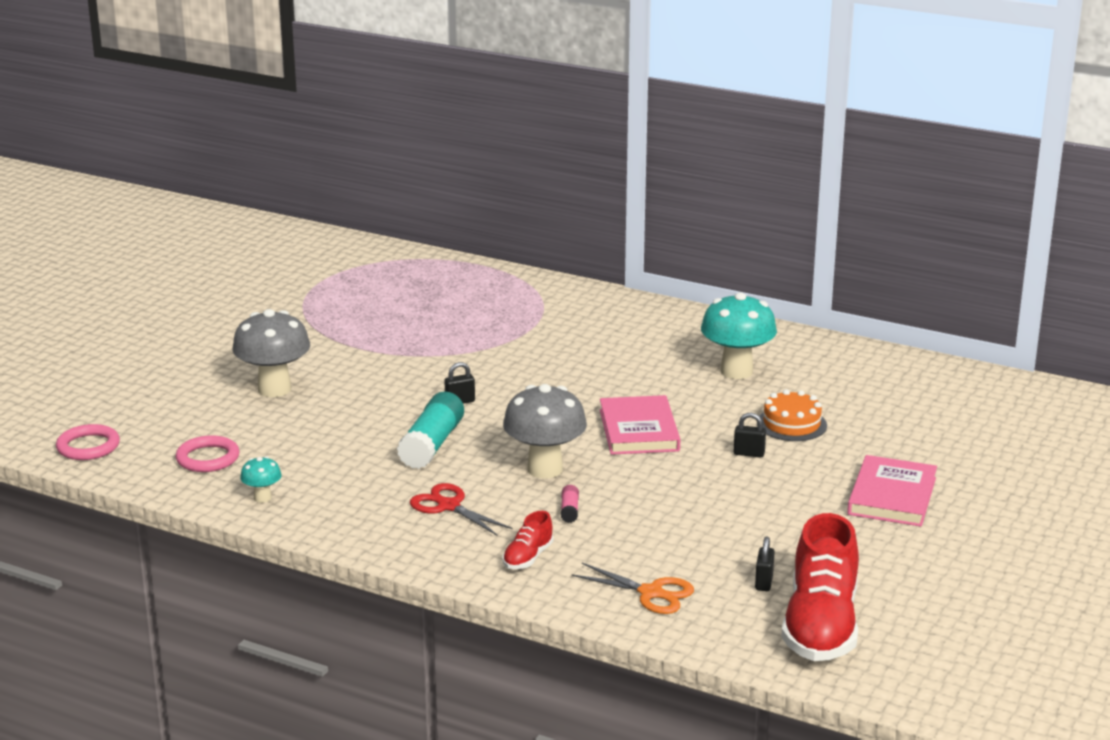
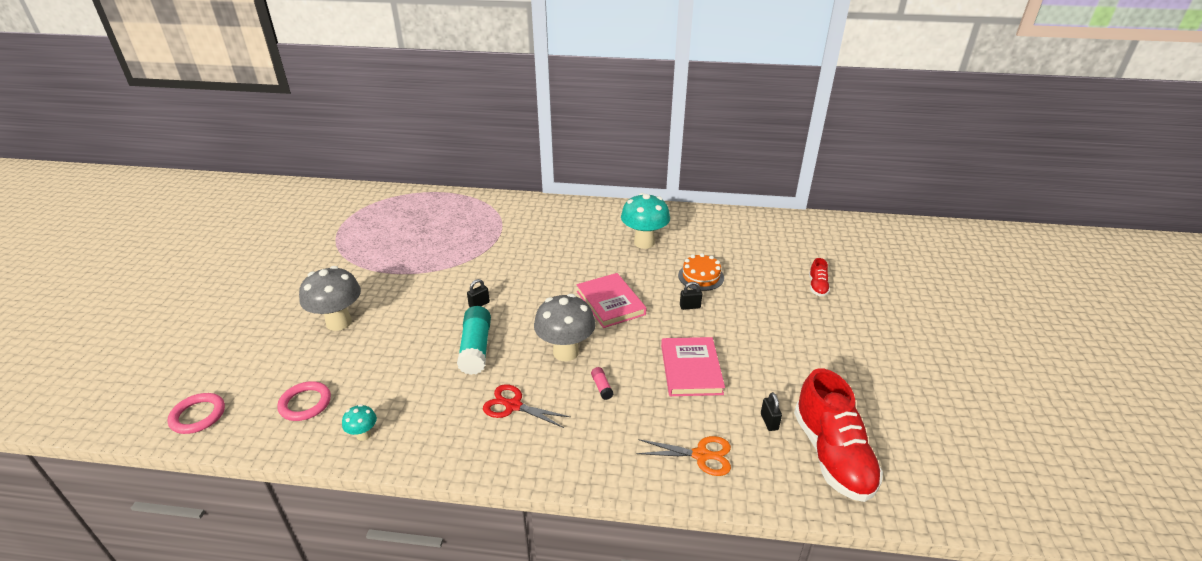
camera: 20 degrees left, 10 degrees up
(528, 557) = (595, 443): red shoe -> red shoe (817, 286)
(892, 496) = (796, 321): pink book -> pink book (691, 369)

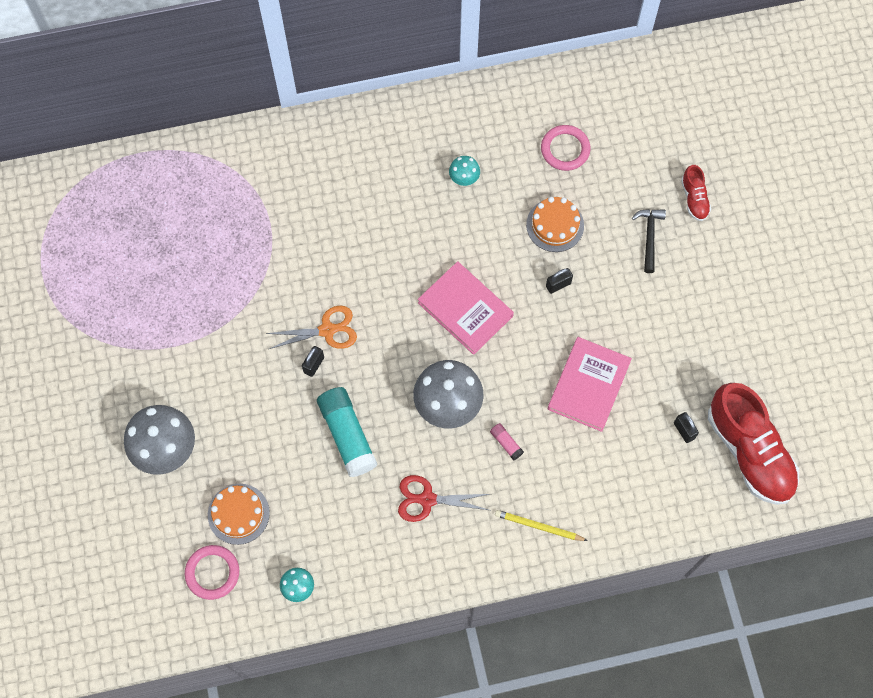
camera: 20 degrees left, 35 degrees up
(198, 415) = (112, 627): pink ring -> pink ring (565, 149)
(357, 372) = (238, 514): none -> orange cake
(602, 454) = (539, 526): none -> yellow pencil
(644, 242) = (464, 179): turquoise mushroom -> turquoise mushroom, size x0.48
(691, 369) = (588, 385): pink book -> pink book turned 45 degrees clockwise
(701, 455) = (630, 495): orange scissors -> orange scissors (327, 330)
(774, 298) = (649, 237): none -> black hammer

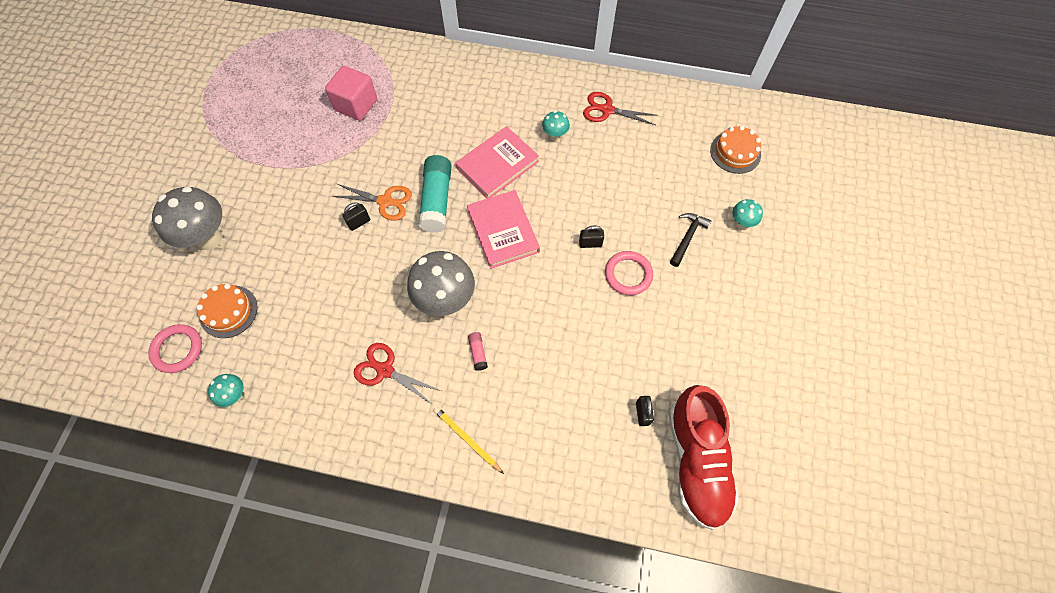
camera: 25 degrees right, 5 degrees down
(229, 233) = (356, 105): none -> pink cube
(347, 435) = (352, 288): turquoise glue stick -> turquoise glue stick (437, 200)
(503, 125) = (607, 110): none -> red scissors
(555, 225) = (611, 197): orange cake -> orange cake (735, 152)
(565, 149) = (648, 145): pink ring -> pink ring (628, 274)
(588, 385) = (575, 336): pink book -> pink book (497, 165)
(694, 198) = (741, 223): red shoe -> turquoise mushroom

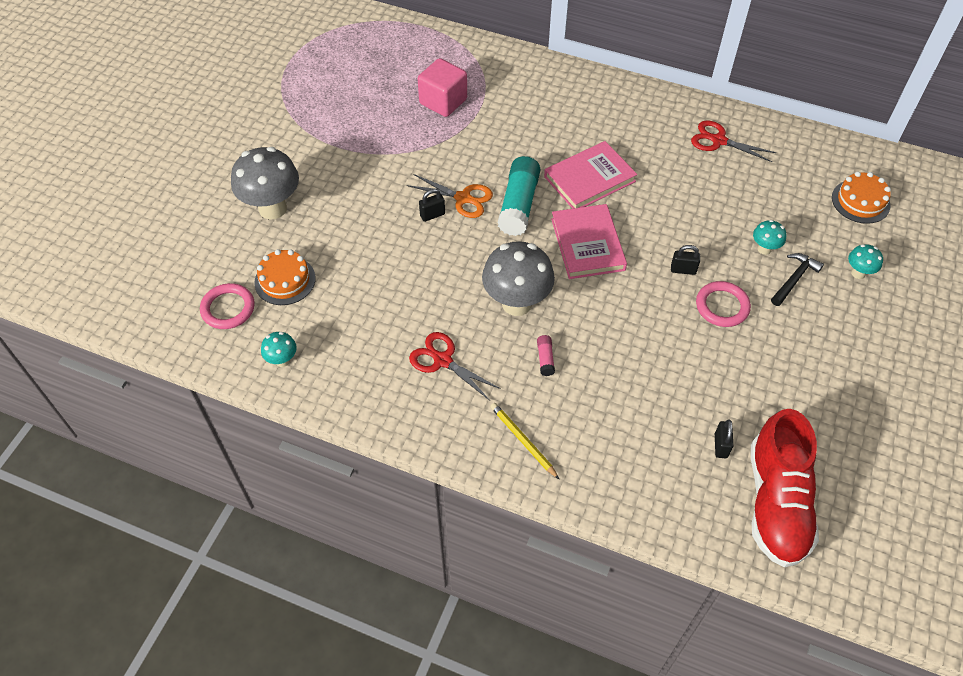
camera: 10 degrees right, 10 degrees down
(555, 136) = (657, 159): turquoise mushroom -> turquoise mushroom (764, 249)

